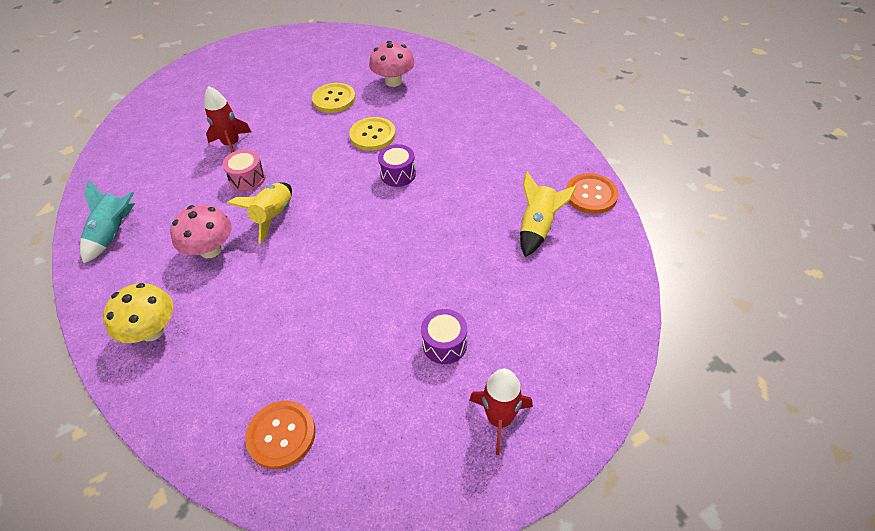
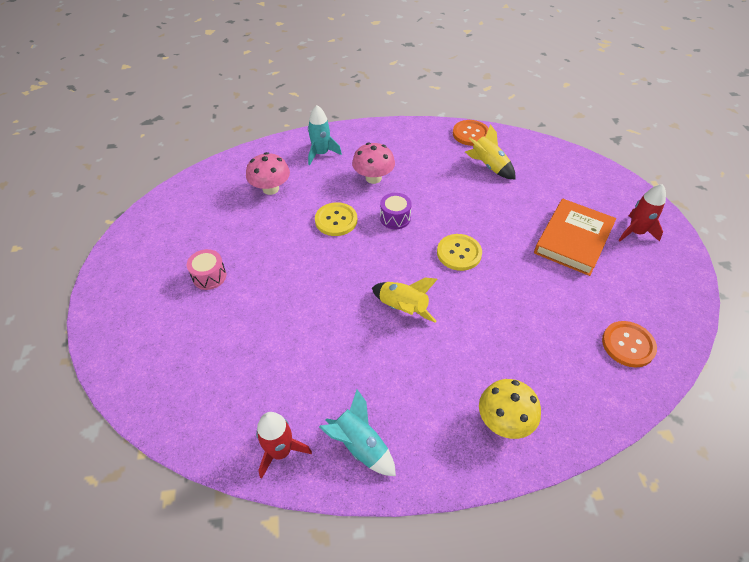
camera: 70 degrees left, 0 degrees up
(211, 249) = (422, 362): pink mushroom -> pink mushroom (373, 178)
(231, 144) = (279, 323): red rocket -> red rocket (280, 451)
(247, 179) = (341, 318): pink drum -> pink drum (209, 276)
(334, 99) = (265, 233): yellow button -> yellow button (459, 253)
(444, 344) = (573, 240): purple drum -> orange book
(466, 93) = (321, 153): none -> turquoise rocket

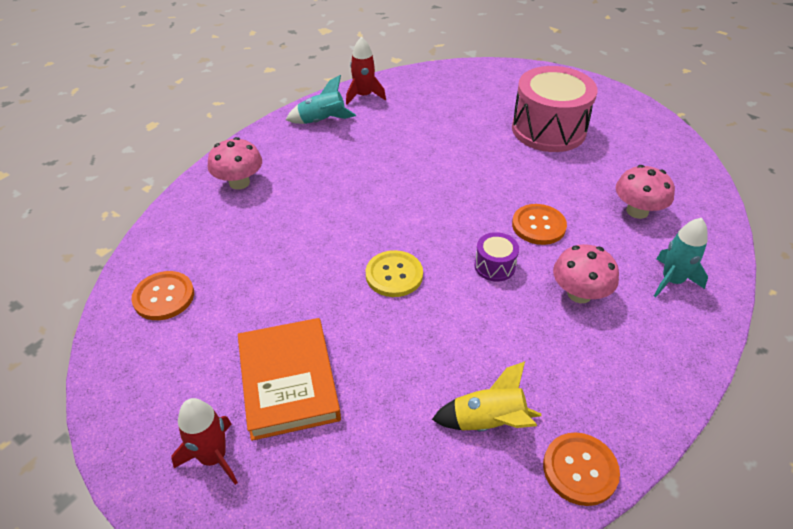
camera: 135 degrees right, 5 degrees down
(209, 276) = (548, 129): pink drum -> pink drum, size x2.25
(336, 220) = (538, 226): yellow button -> orange button
(403, 308) = (387, 199): yellow rocket -> none
(504, 421) = (239, 182): yellow mushroom -> pink mushroom

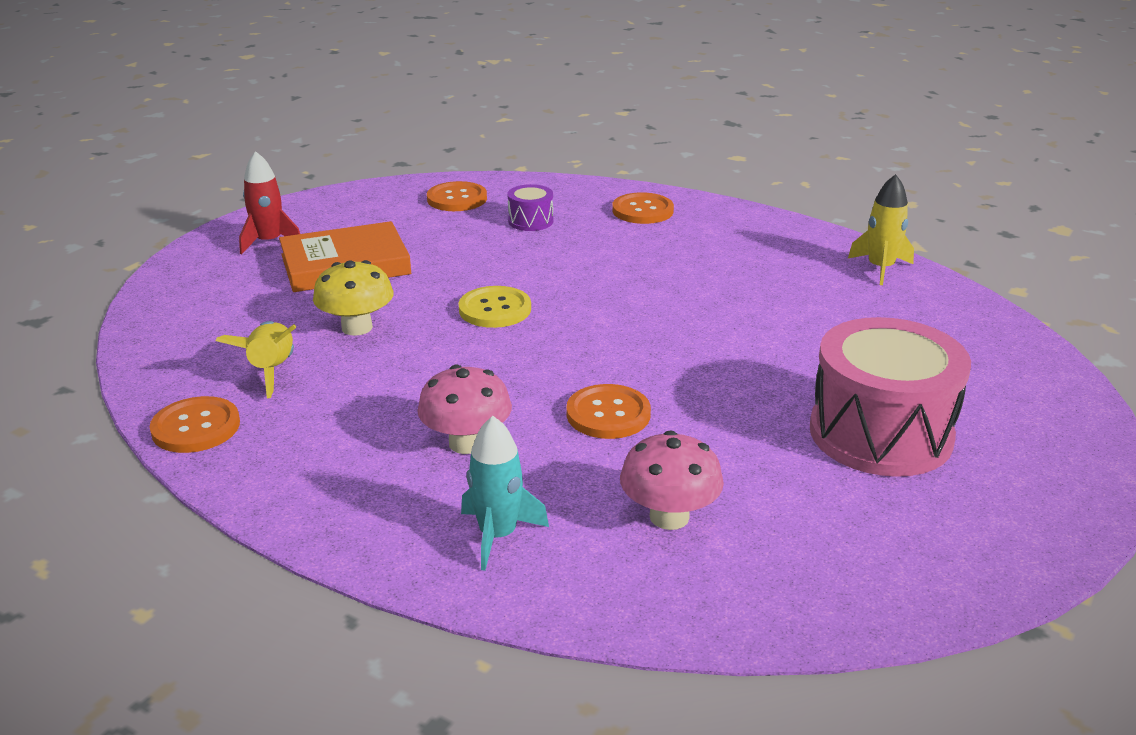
camera: 85 degrees right, 15 degrees down
(239, 182) = (642, 211): pink mushroom -> orange button
(322, 121) = (795, 245): turquoise rocket -> none
(364, 96) = (880, 268): red rocket -> yellow rocket
(415, 364) = (357, 327): none -> yellow mushroom
(494, 266) = (517, 377): purple drum -> purple drum (530, 221)

